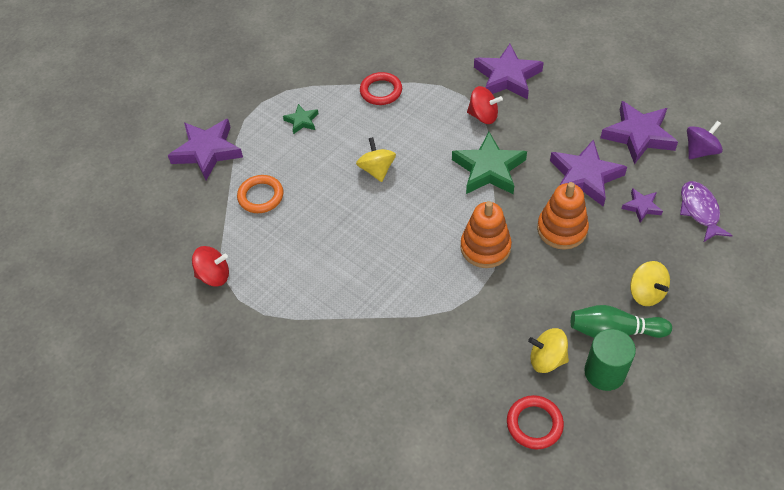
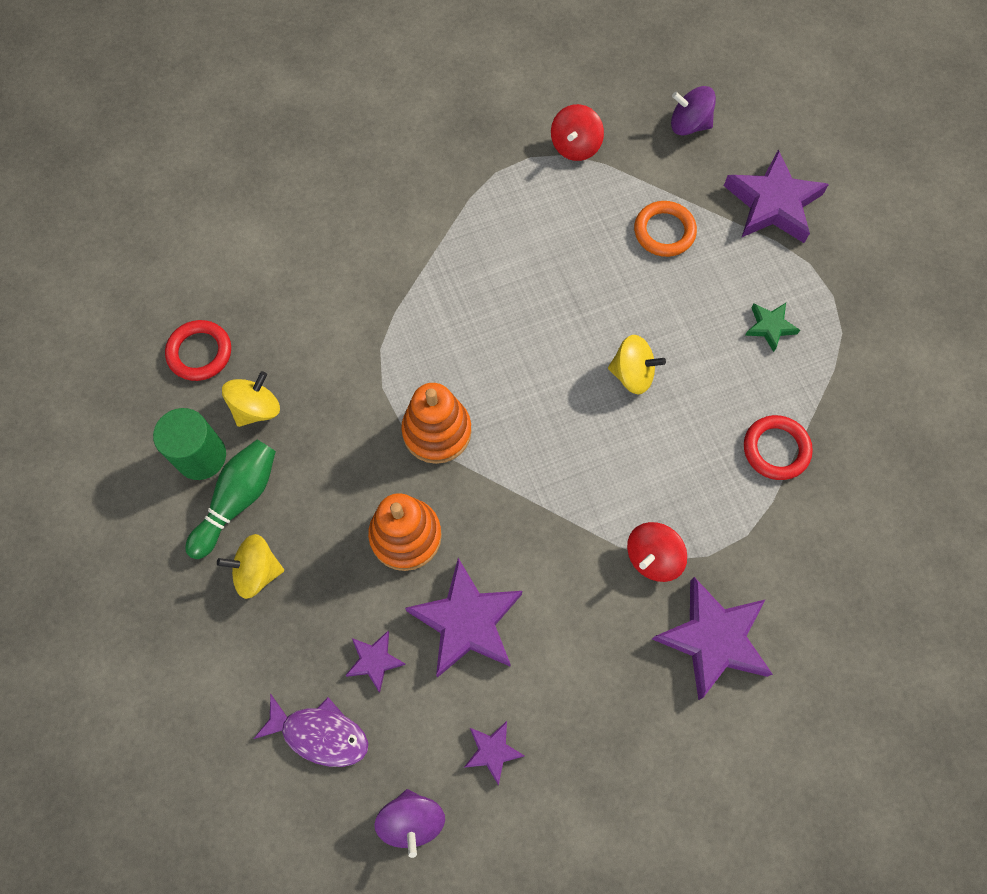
camera: 115 degrees right, 15 degrees up
(161, 218) = (689, 125): none -> purple spinning top
(489, 169) = (554, 507): green star -> none
(638, 135) = (492, 751): purple star -> purple star, size x0.50

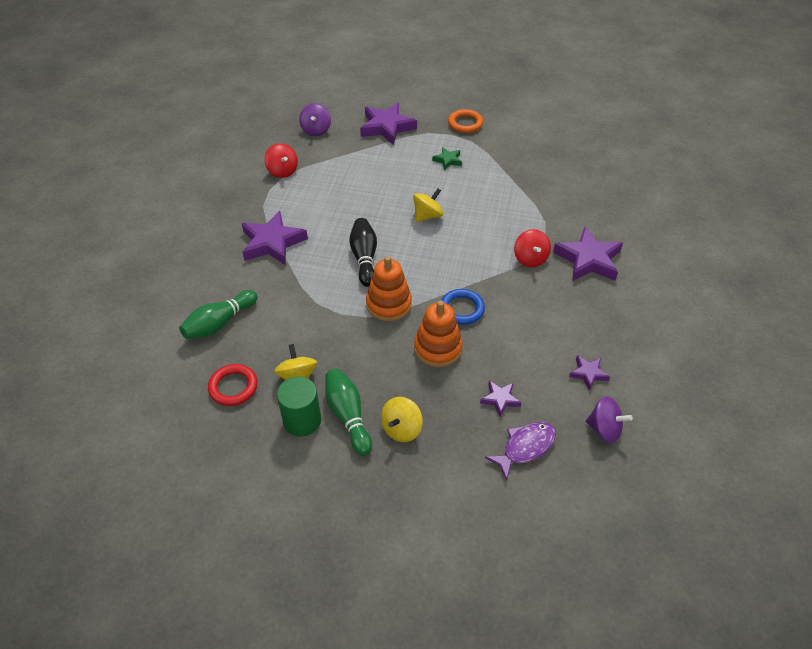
camera: 55 degrees left, 20 degrees down
(277, 270) = (219, 323): none -> green bowling pin
(467, 621) = (508, 347): purple star -> purple star (272, 242)
(492, 524) = (462, 309): none -> blue ring
(494, 350) = (364, 258): none -> black bowling pin
(664, 231) = (363, 167): orange ring -> orange ring (465, 124)
(689, 125) = (316, 130): purple spinning top -> purple spinning top turned 45 degrees counterclockwise
(776, 449) = (510, 190): red ring -> none

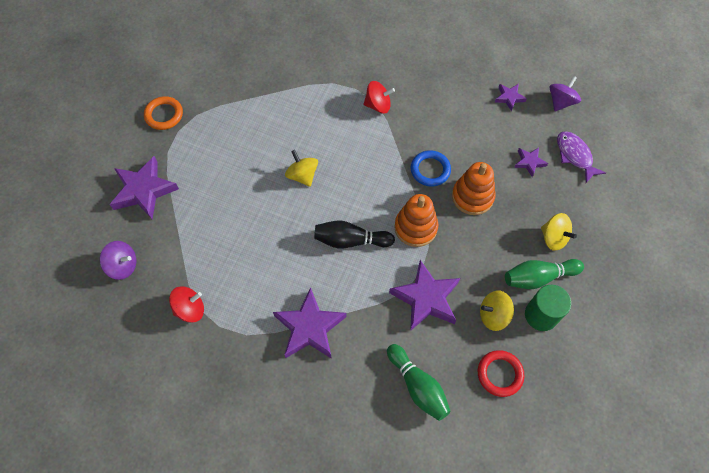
camera: 80 degrees left, 15 degrees up
(448, 160) = (221, 142): green star -> none
(588, 259) = (387, 64): purple star -> purple star (426, 298)

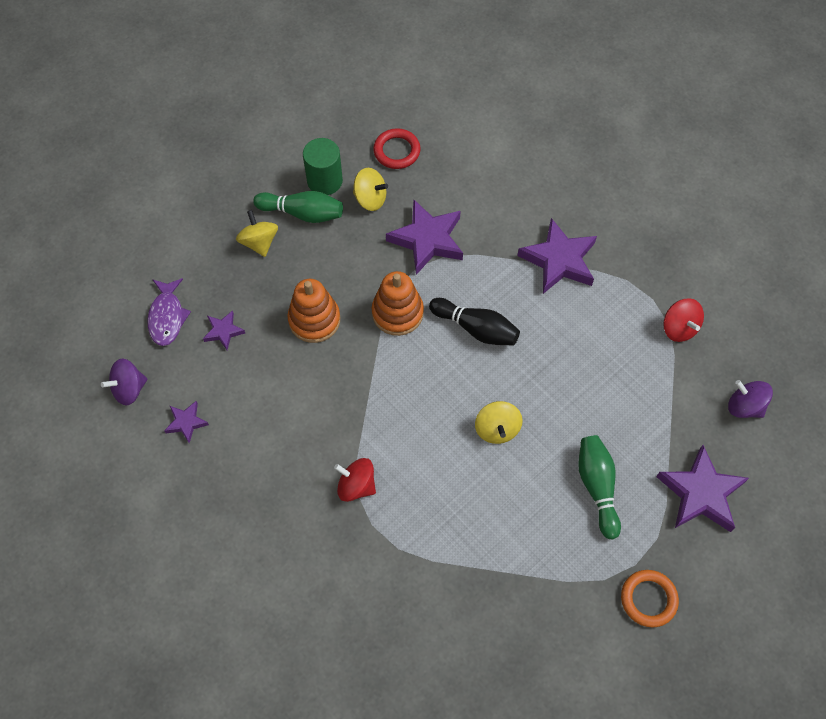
camera: 155 degrees left, 0 degrees up
(190, 309) = (679, 328): red spinning top -> red spinning top turned 120 degrees counterclockwise
(417, 386) = (478, 171): green bowling pin -> green bowling pin (597, 487)
(430, 170) = (342, 371): blue ring -> none

